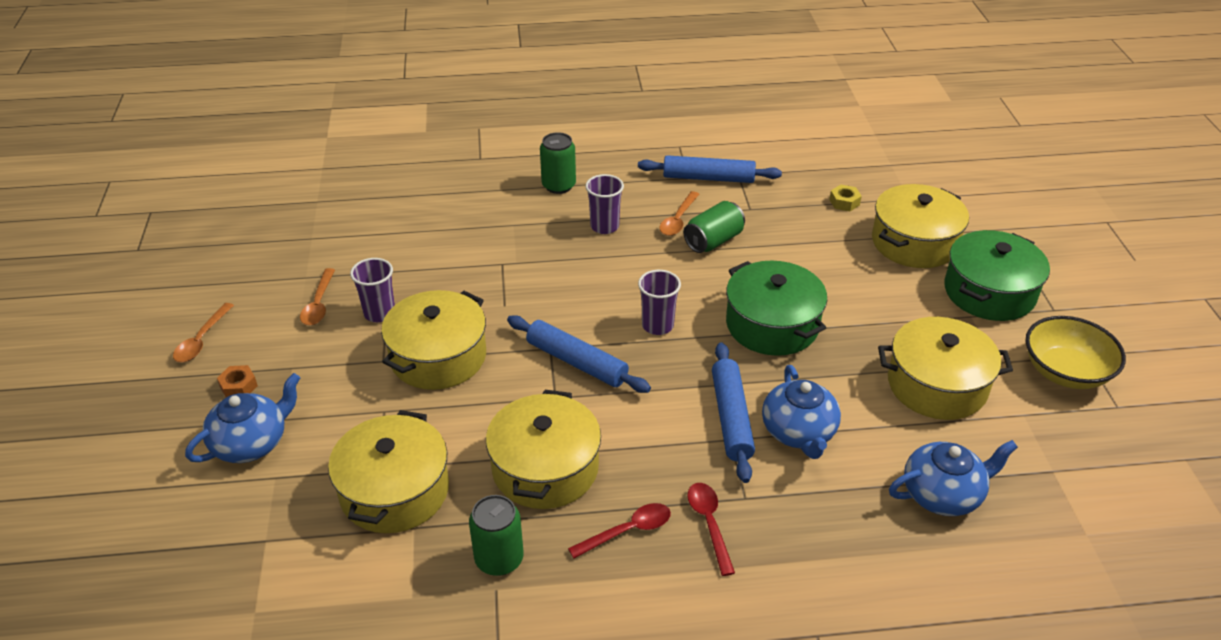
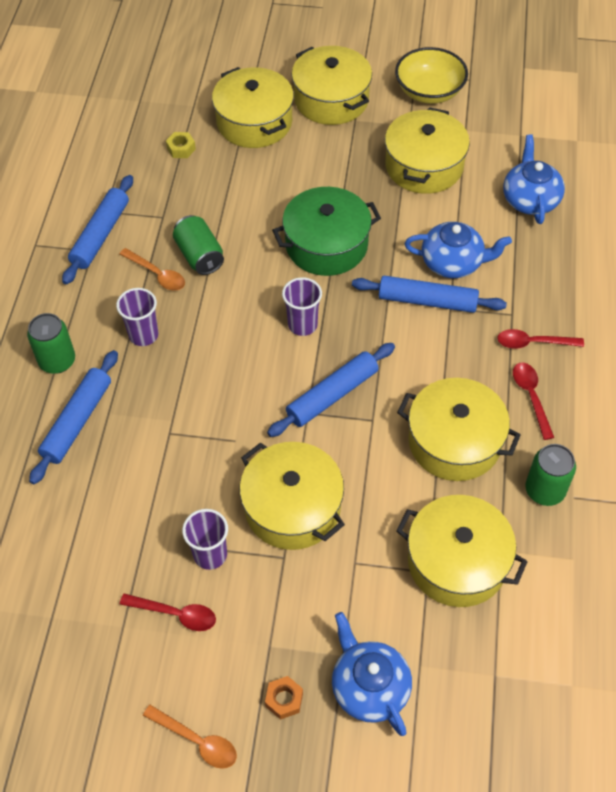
camera: 75 degrees left, 15 degrees up
(318, 304) = (176, 614): orange spoon -> red spoon
(500, 210) = (77, 421): none -> blue rolling pin
(989, 292) = (331, 99): green pot -> yellow pot

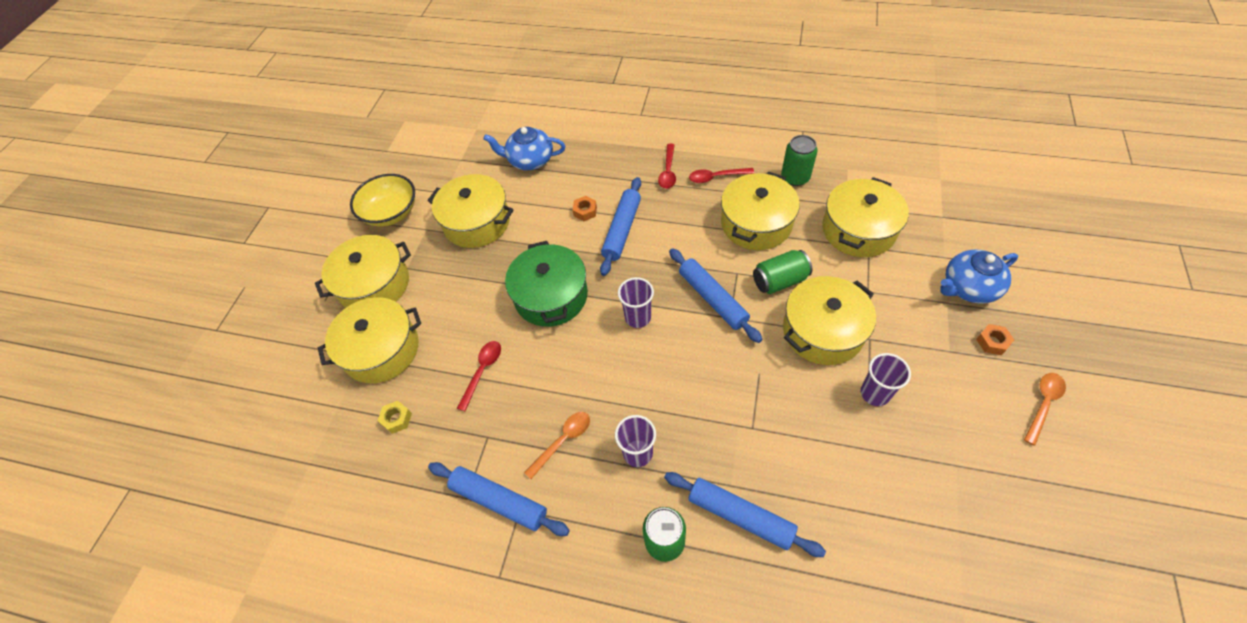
camera: 80 degrees left, 0 degrees up
(176, 614) = (935, 421): red spoon -> red spoon (483, 371)
(199, 256) = (545, 401): green can -> green can (779, 281)
(453, 263) = (585, 211): blue teapot -> orange nut

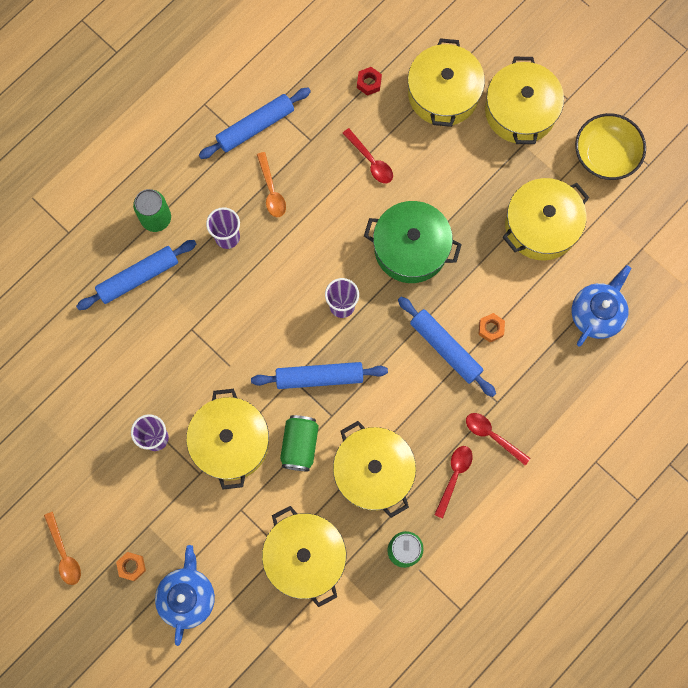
camera: 115 degrees right, 20 degrees up
(397, 419) = (369, 83): yellow nut -> red nut

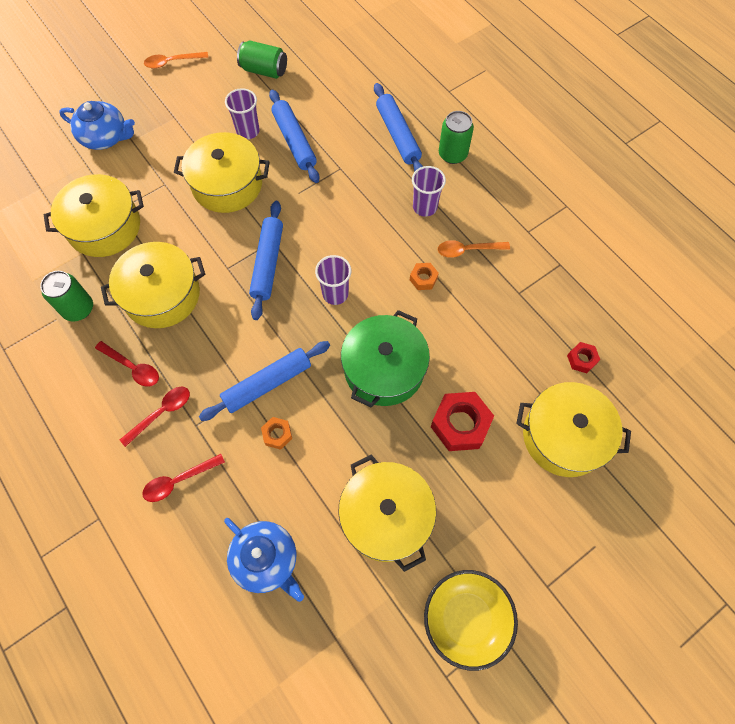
camera: 100 degrees right, 10 degrees down
(132, 566) = (145, 103): orange nut -> orange nut (423, 279)
(255, 127) = (538, 246): blue rolling pin -> blue rolling pin (294, 141)
(300, 445) = (207, 237): green can -> green can (264, 70)
(371, 161) = (488, 346): red spoon -> red spoon (178, 481)
(450, 177) = (460, 424): none -> red nut
(520, 111) = (535, 522): yellow pot -> none

